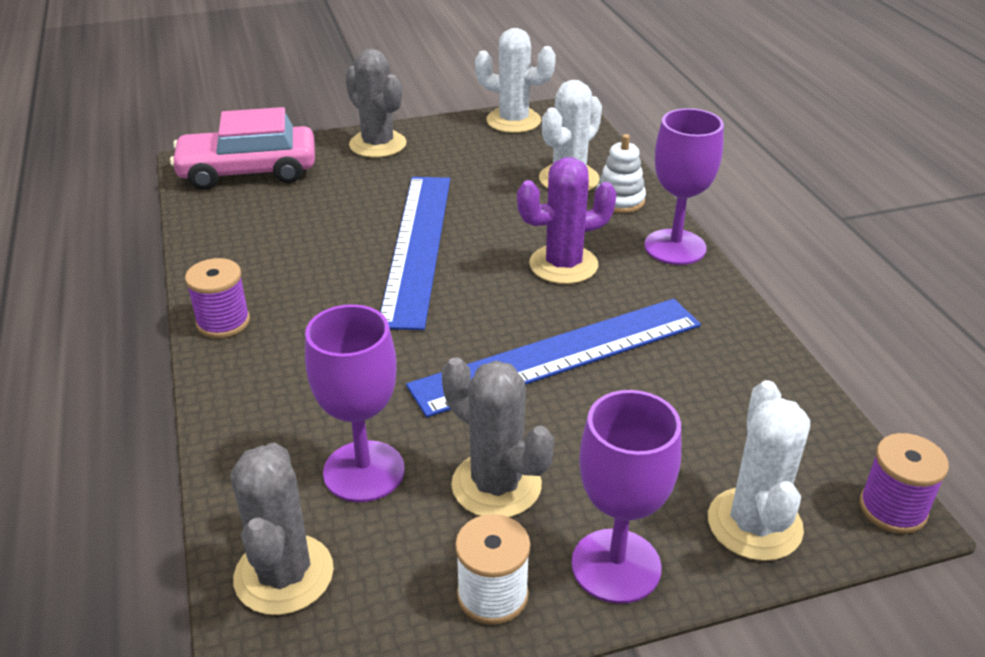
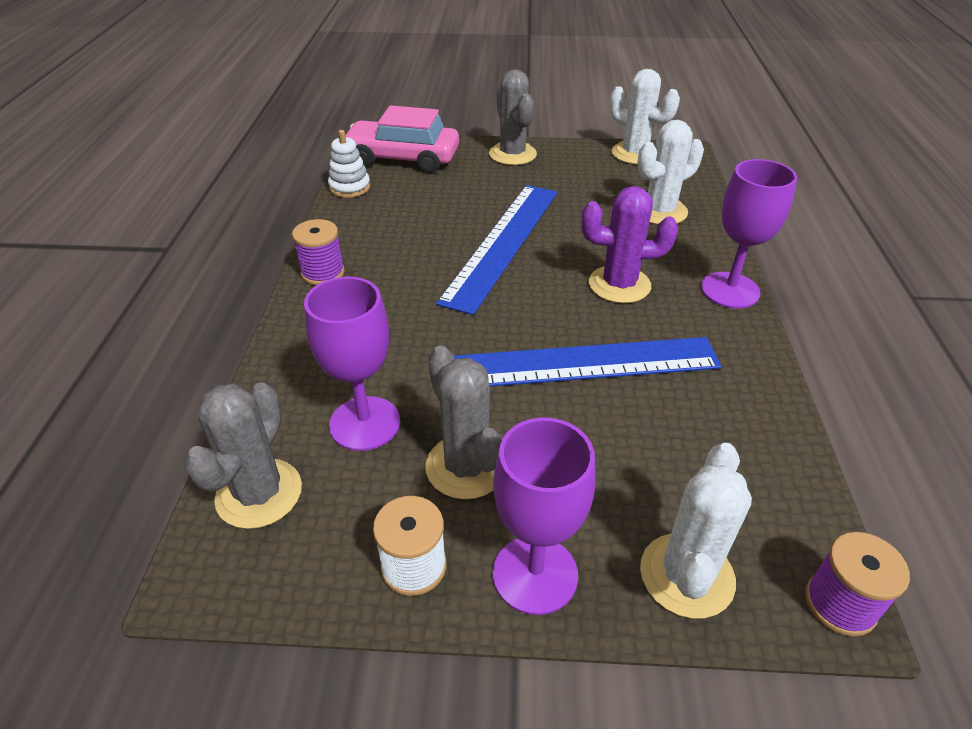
camera: 20 degrees right, 5 degrees up
(619, 200) = (697, 238): white stacking toy -> white stacking toy (350, 187)

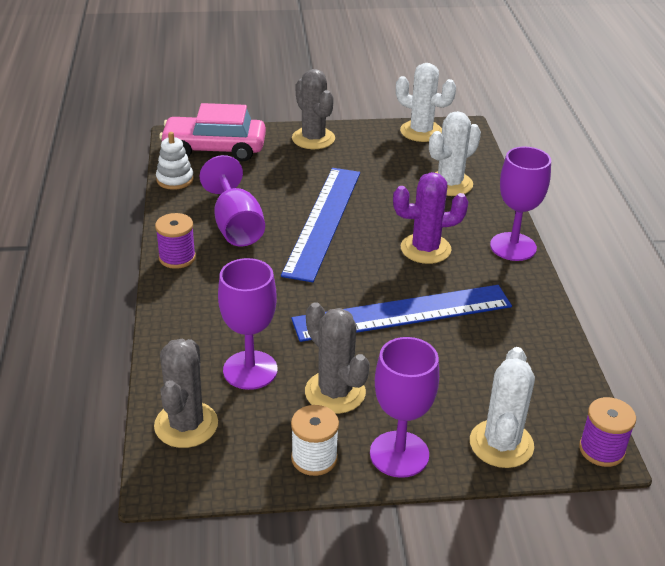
camera: 10 degrees left, 5 degrees down
(401, 242) = (236, 226): none -> purple goblet

